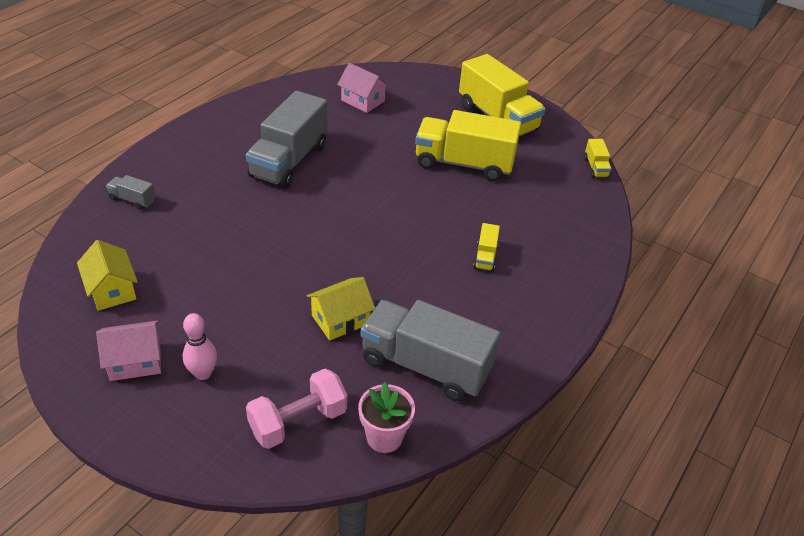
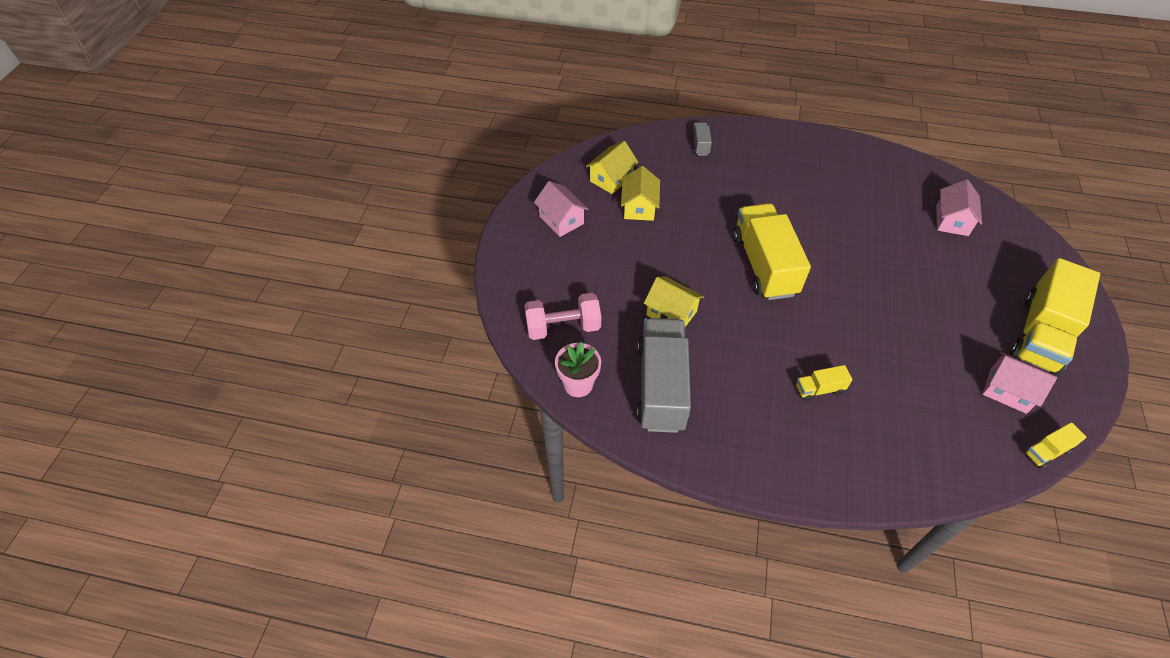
camera: 70 degrees right, 10 degrees up
(177, 284) = (639, 207): none -> yellow house
(203, 373) = (572, 258): pink bowling pin -> none
(289, 161) = (821, 208): grey truck -> none
(298, 421) = (563, 327): pink dumbbell -> pink dumbbell turned 45 degrees counterclockwise
(464, 164) = (936, 330): yellow truck -> yellow truck (764, 265)
(538, 158) = (1008, 391): none -> pink house

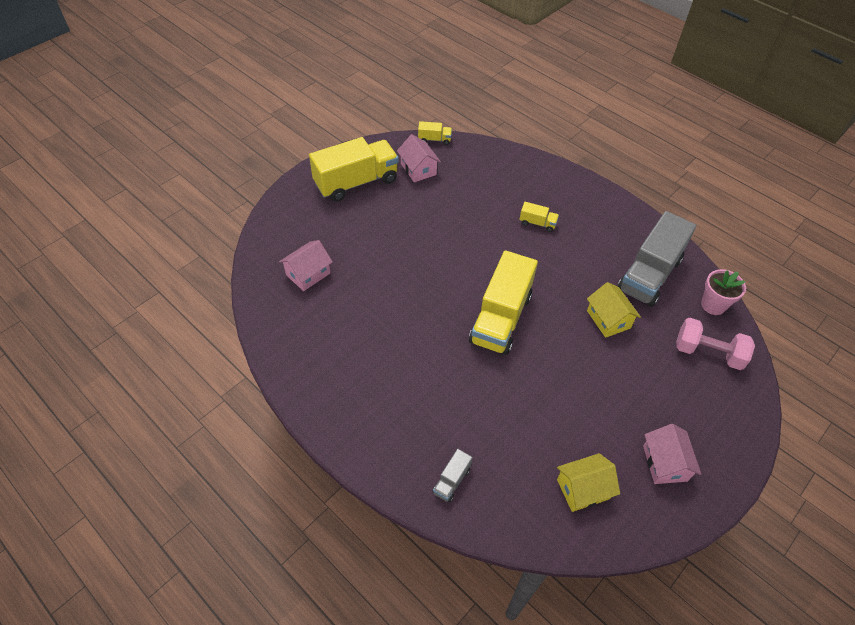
camera: 150 degrees left, 0 degrees up
(639, 207) = (573, 435): yellow house -> none

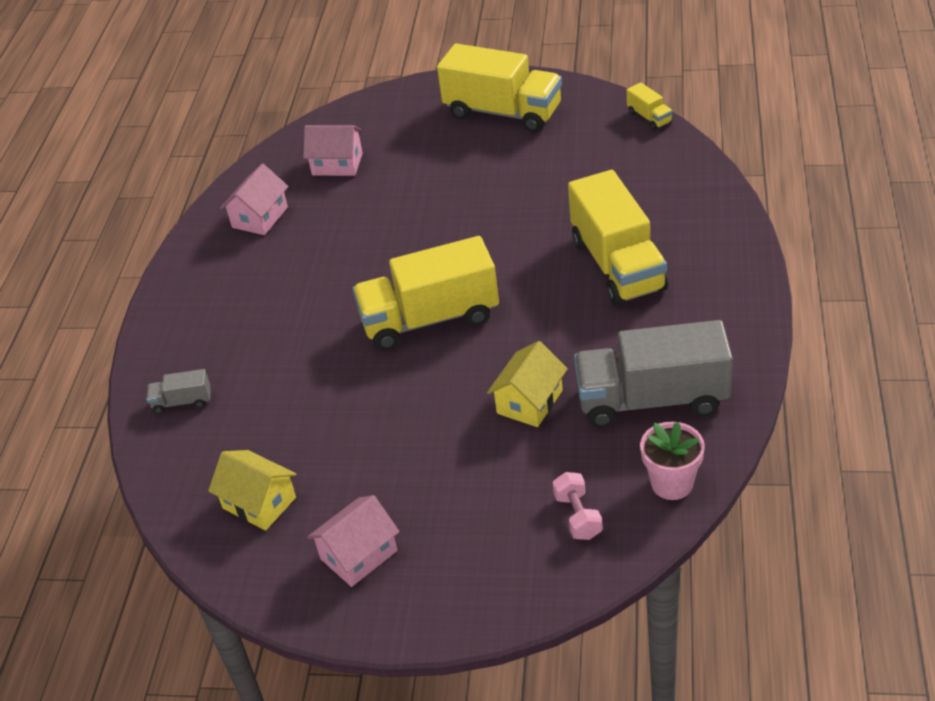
camera: 60 degrees right, 10 degrees down
(418, 169) = (583, 136): pink house -> pink house (260, 217)
(537, 223) = (617, 265): yellow truck -> yellow truck, size x2.33
(708, 353) = (578, 516): pink dumbbell -> pink dumbbell, size x0.62

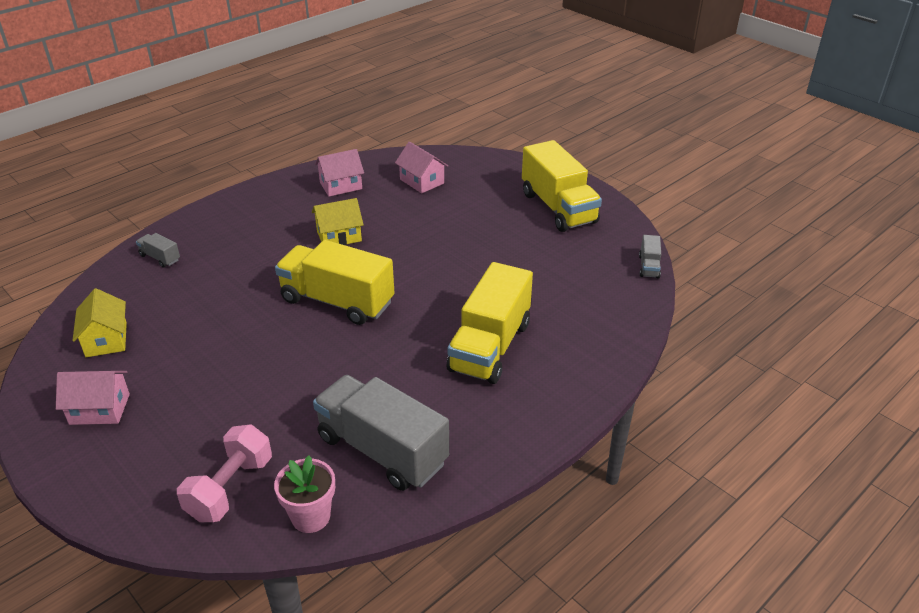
camera: 35 degrees right, 5 degrees down
(529, 402) = (313, 393): yellow house -> yellow house (339, 236)
(578, 516) = (230, 488): pink dumbbell -> pink dumbbell, size x1.61
(649, 117) = (649, 266): yellow truck -> grey truck

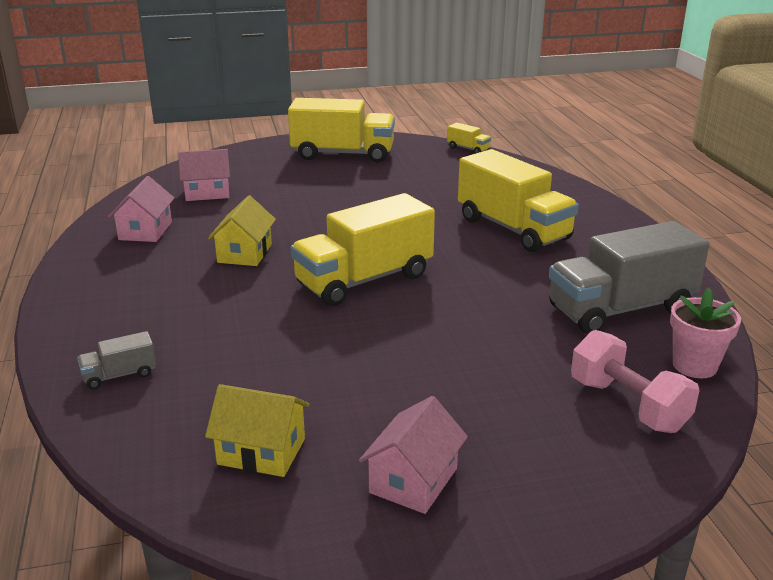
camera: 60 degrees left, 10 degrees down
(649, 266) = (468, 149): grey truck -> yellow truck

